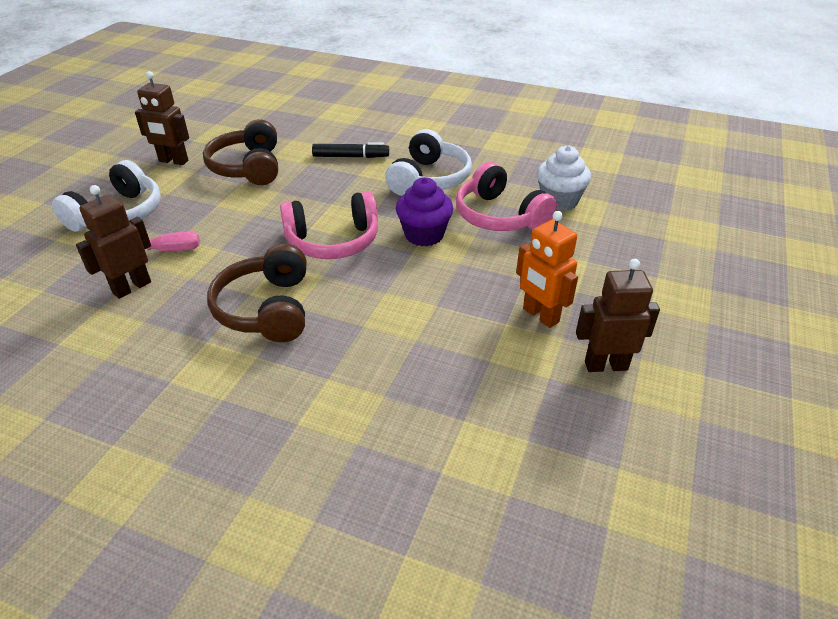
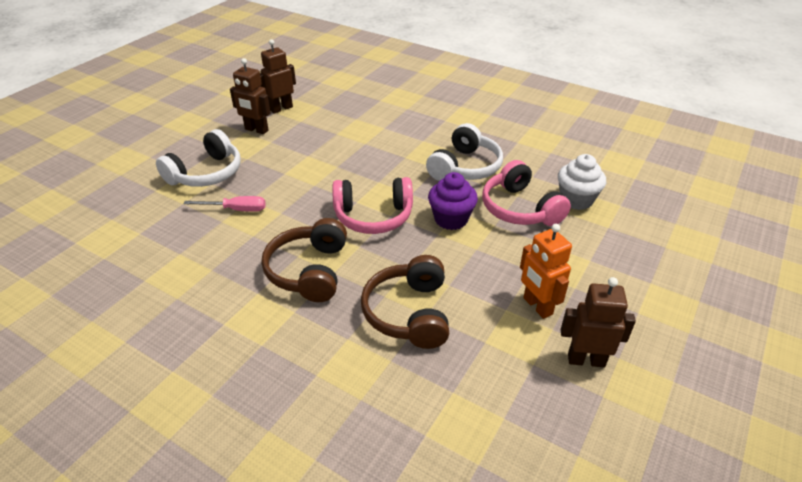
camera: 10 degrees right, 0 degrees up
(131, 287) = (207, 239): brown robot -> brown robot (281, 108)
(248, 167) = (315, 141): brown headphones -> brown headphones (409, 313)
(351, 156) = (402, 139): black marker -> none

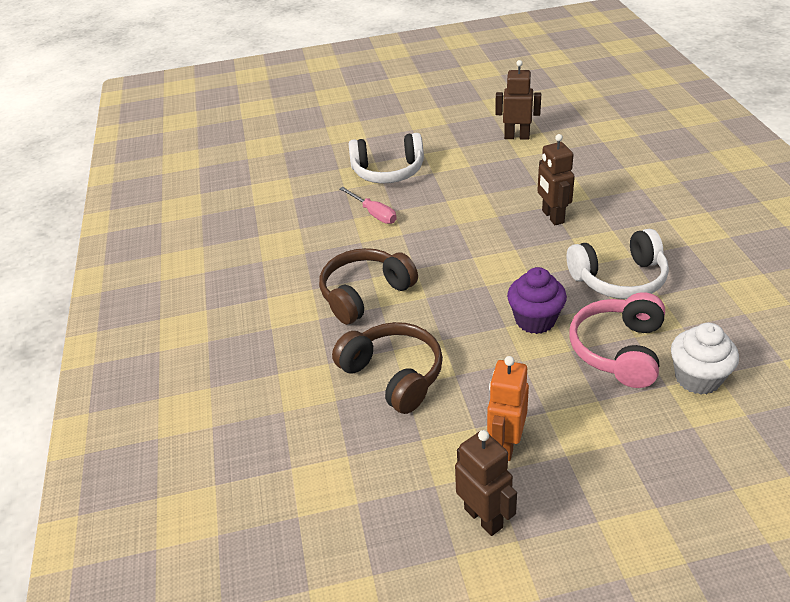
camera: 50 degrees right, 0 degrees up
(256, 130) = (471, 149): brown robot -> brown robot (552, 217)
(373, 216) = (470, 278): pink headphones -> none
(409, 313) = (393, 375): brown headphones -> brown headphones turned 90 degrees clockwise

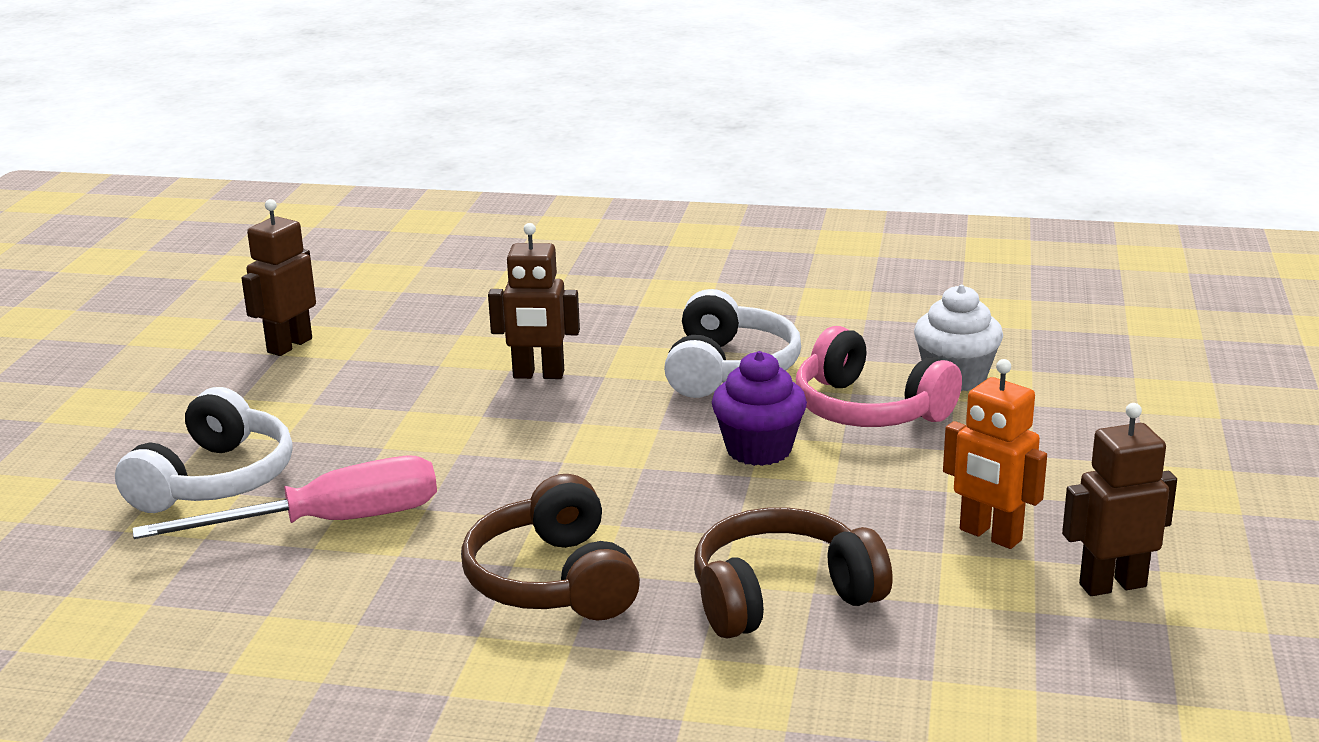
camera: 70 degrees left, 15 degrees down
(374, 214) = (329, 523): pink screwdriver -> pink screwdriver, size x1.72

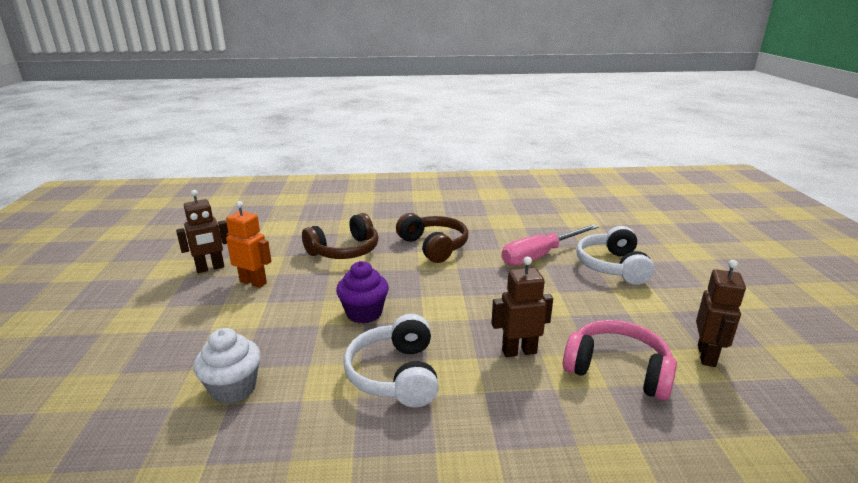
camera: 165 degrees right, 0 degrees up
(868, 410) = (300, 350): pink headphones -> pink headphones (617, 370)

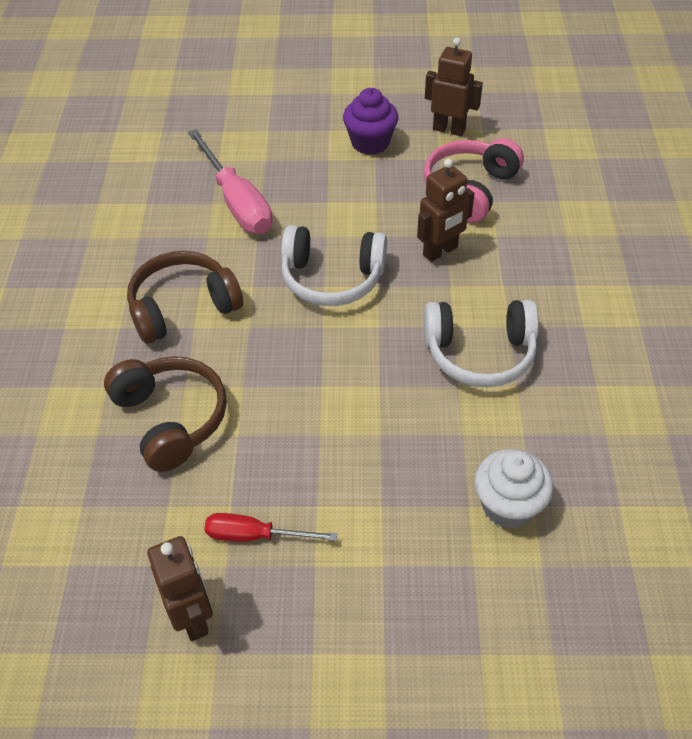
camera: 85 degrees left, 25 degrees up
(253, 282) = (255, 535): orange robot -> red screwdriver
(364, 313) = (358, 386): purple cupcake -> purple cupcake (370, 143)
(519, 351) = (440, 251): brown robot -> brown robot turned 120 degrees counterclockwise
(612, 266) = (277, 147): white headphones -> white headphones (332, 278)

